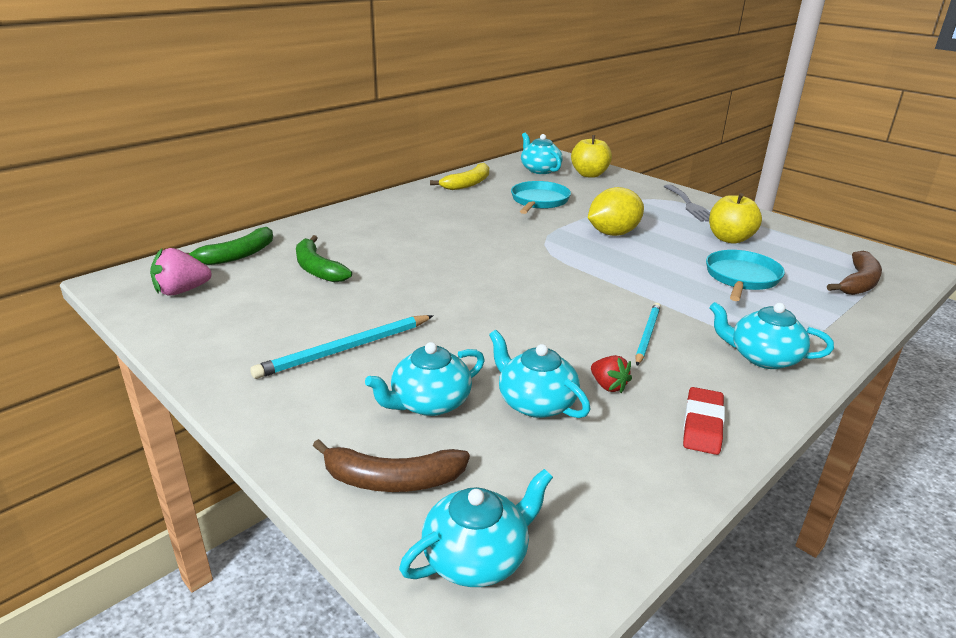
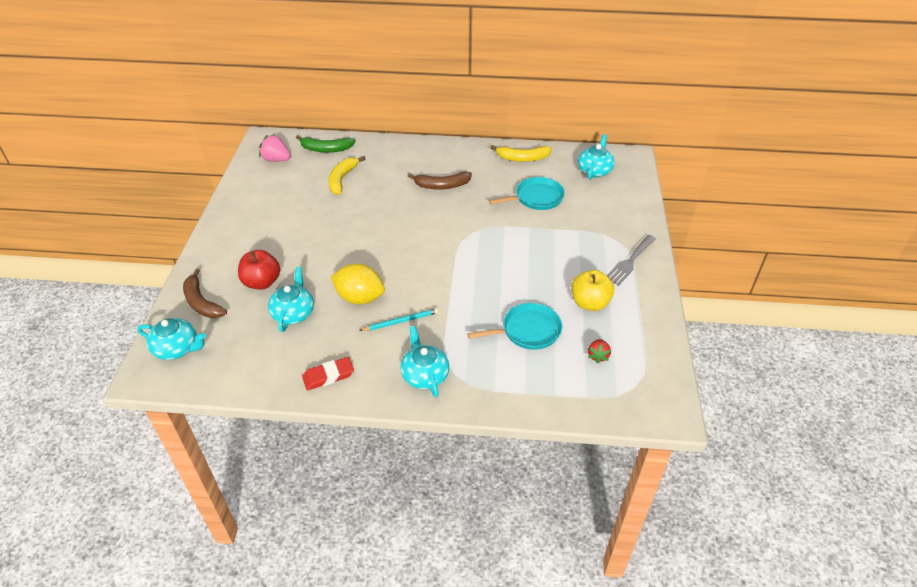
camera: 50 degrees right, 15 degrees up
(317, 269) = (342, 179): green banana -> yellow banana
(346, 349) = (279, 234): turquoise pencil -> none
(429, 403) = (262, 282): turquoise teapot -> red apple
(589, 174) = (620, 194): yellow apple -> none
(608, 386) = (332, 330): red strawberry -> red strawberry (598, 356)
(613, 233) = (526, 250): yellow lemon -> yellow lemon (359, 298)
(858, 282) = (593, 388): brown banana -> brown banana (442, 186)

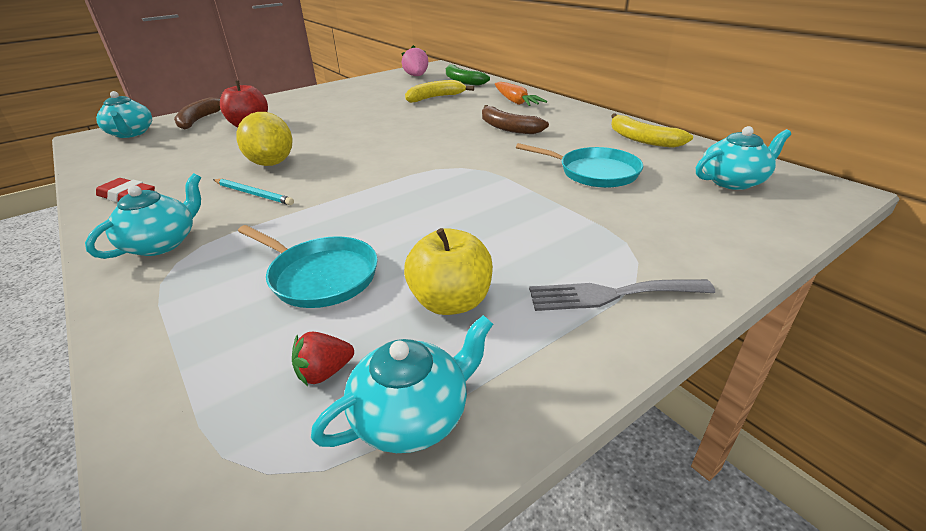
camera: 50 degrees right, 10 degrees down
(293, 313) = (217, 149): turquoise teapot -> turquoise teapot (412, 415)
(404, 156) = (515, 101): none -> orange carrot

